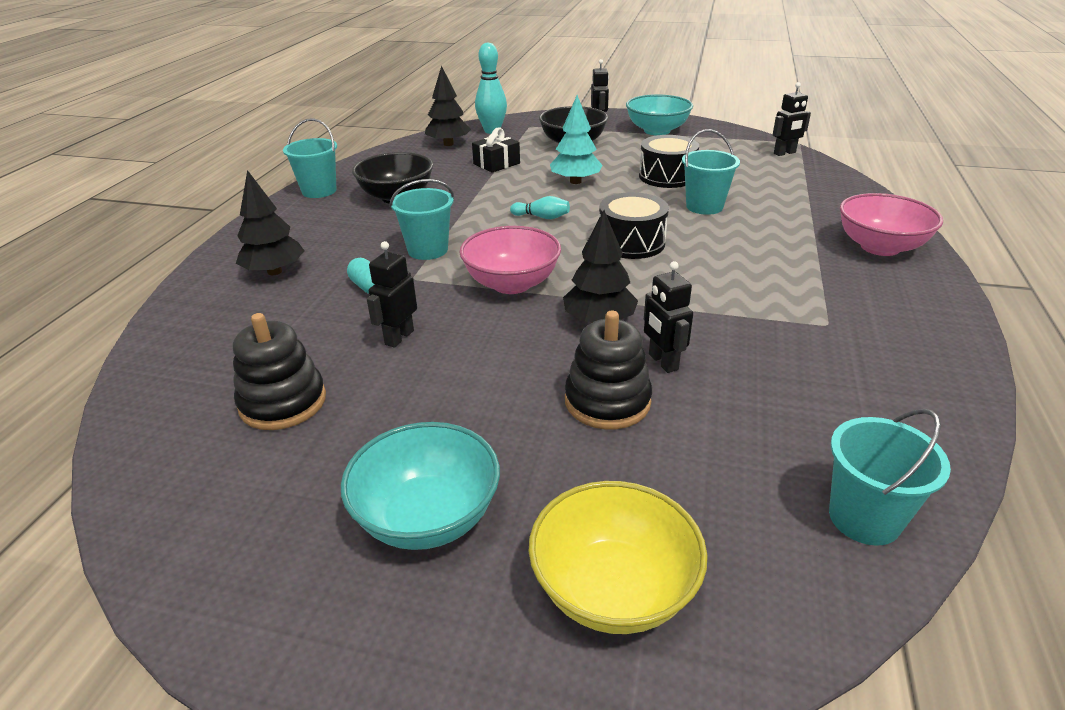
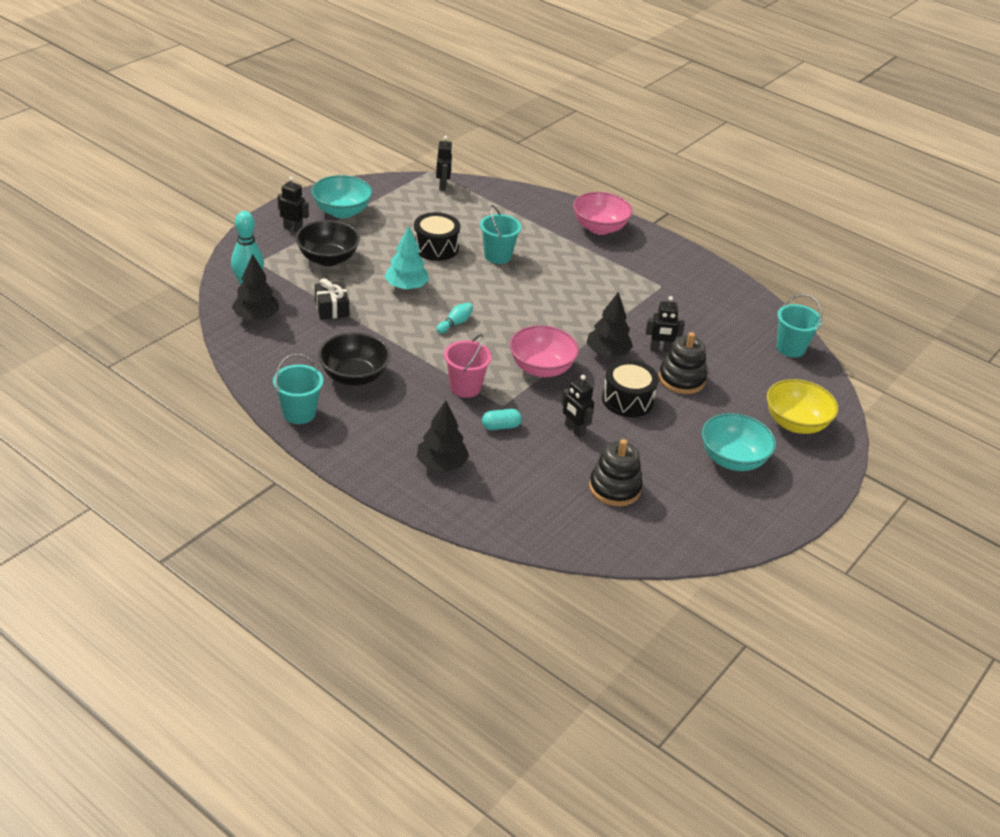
camera: 70 degrees left, 5 degrees up
(428, 250) = (465, 387): turquoise bucket -> pink bucket
(631, 243) = (524, 304): black drum -> black drum (627, 400)

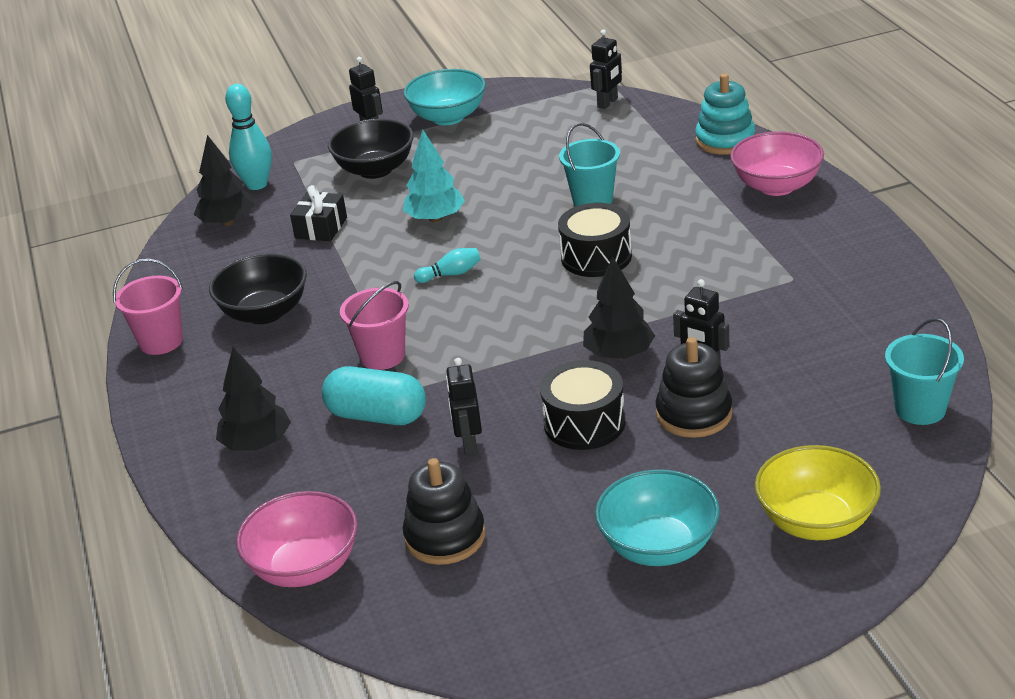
camera: 40 degrees right, 5 degrees down
(299, 413) = (161, 341): turquoise bucket -> pink bucket
(435, 247) = (521, 177): black drum -> black drum (596, 257)
(501, 426) = (377, 416): turquoise capsule -> turquoise capsule, size x1.81
(541, 202) = (725, 140): none -> turquoise stacking toy
(541, 368) = (506, 354): pink bowl -> pink bowl (305, 567)

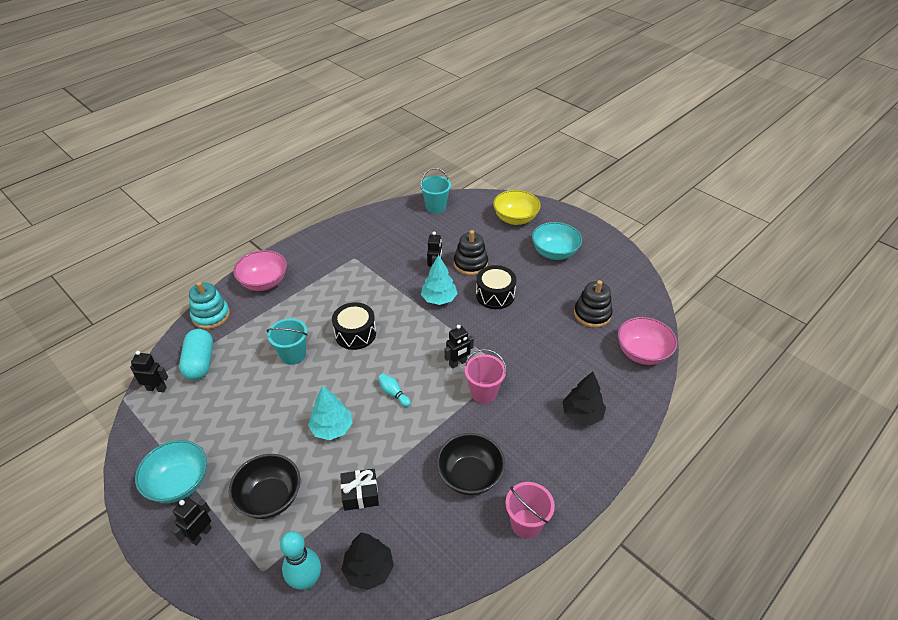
camera: 120 degrees left, 10 degrees up
(377, 416) = (532, 372): turquoise capsule -> turquoise capsule (200, 363)
(469, 444) = (531, 329): black robot -> black robot (458, 363)
(619, 354) = (439, 299): black tree -> turquoise tree

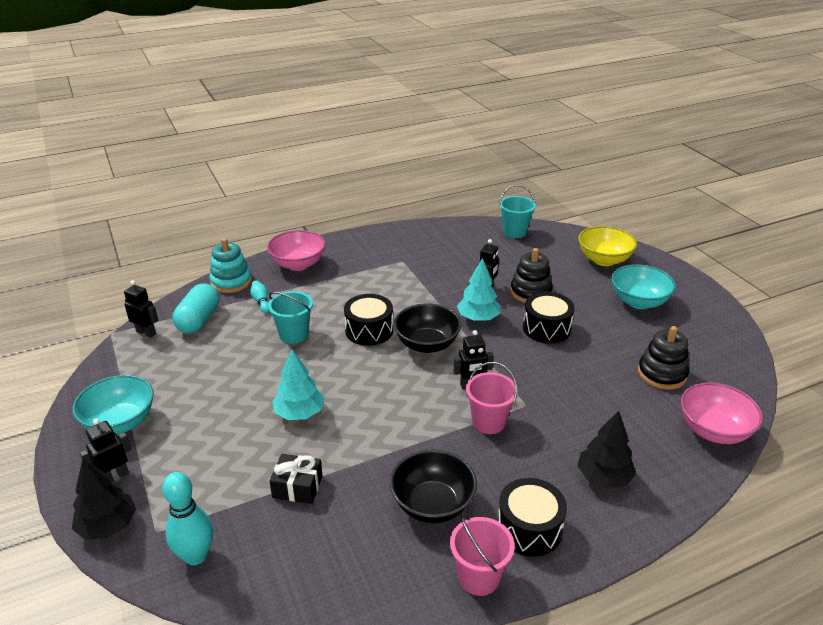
camera: 20 degrees right, 10 degrees down
(270, 498) = (201, 462): black bowl -> black bowl (427, 344)
(369, 569) = (268, 567): black tree -> black tree (108, 526)
(393, 393) = (383, 397): turquoise bowling pin -> turquoise bowling pin (261, 302)
(546, 473) = (529, 528): none -> black drum

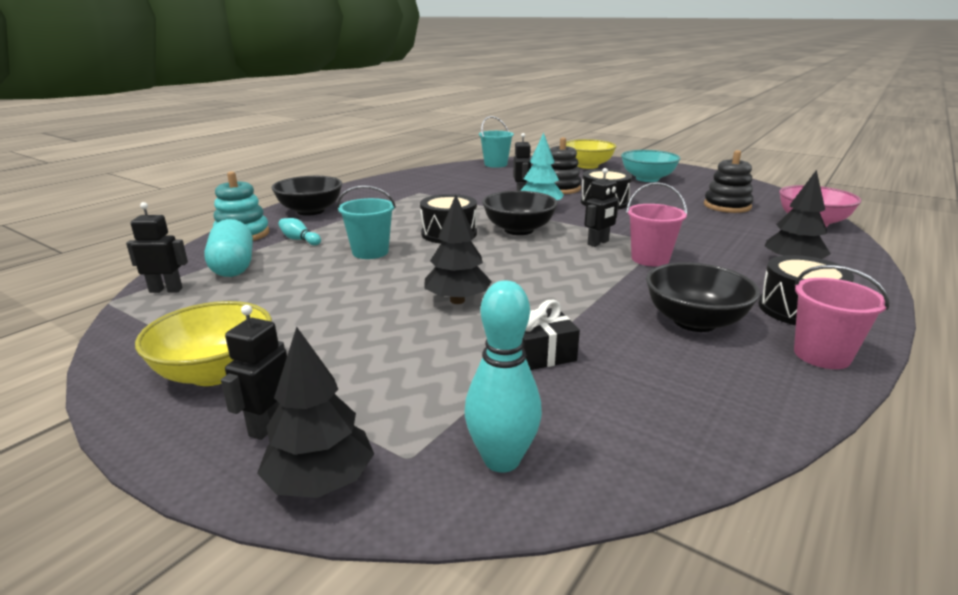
camera: 30 degrees left, 10 degrees down
(120, 422) = (215, 372): turquoise bowl -> yellow bowl
(298, 264) = (310, 211): pink bowl -> black bowl
(299, 413) = (457, 300): turquoise tree -> black tree

